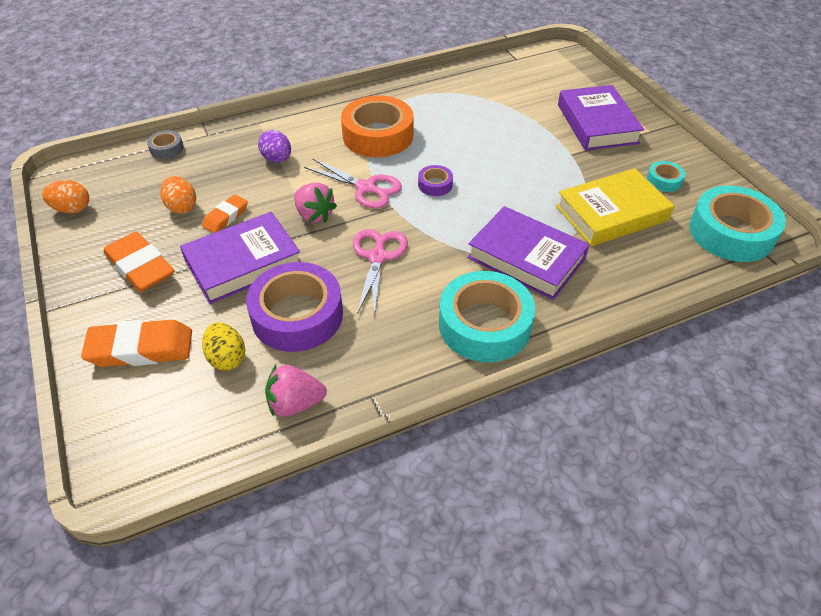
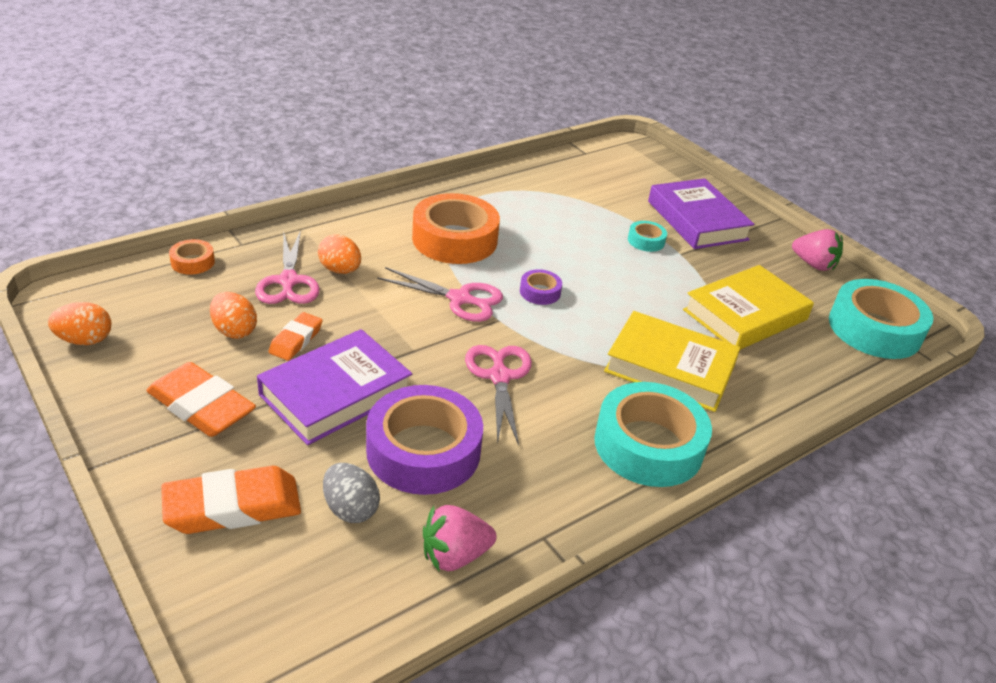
camera: 15 degrees left, 10 degrees down
(166, 149) = (192, 262): grey tape -> orange tape
(227, 358) = (350, 509): yellow egg -> grey egg
(234, 167) = (288, 281): none -> pink scissors
(277, 159) = (340, 270): purple egg -> orange egg
(314, 215) = (407, 332): pink strawberry -> pink strawberry (813, 264)
(526, 258) = (670, 368): purple book -> yellow book
(664, 180) = (787, 278): turquoise tape -> turquoise tape (646, 241)

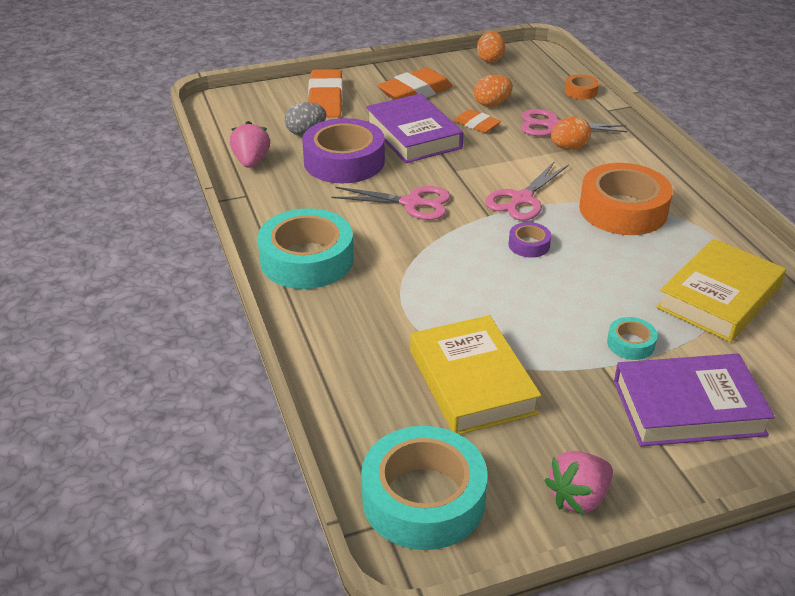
camera: 110 degrees right, 0 degrees up
(670, 368) = (397, 298): yellow book -> yellow book (719, 297)

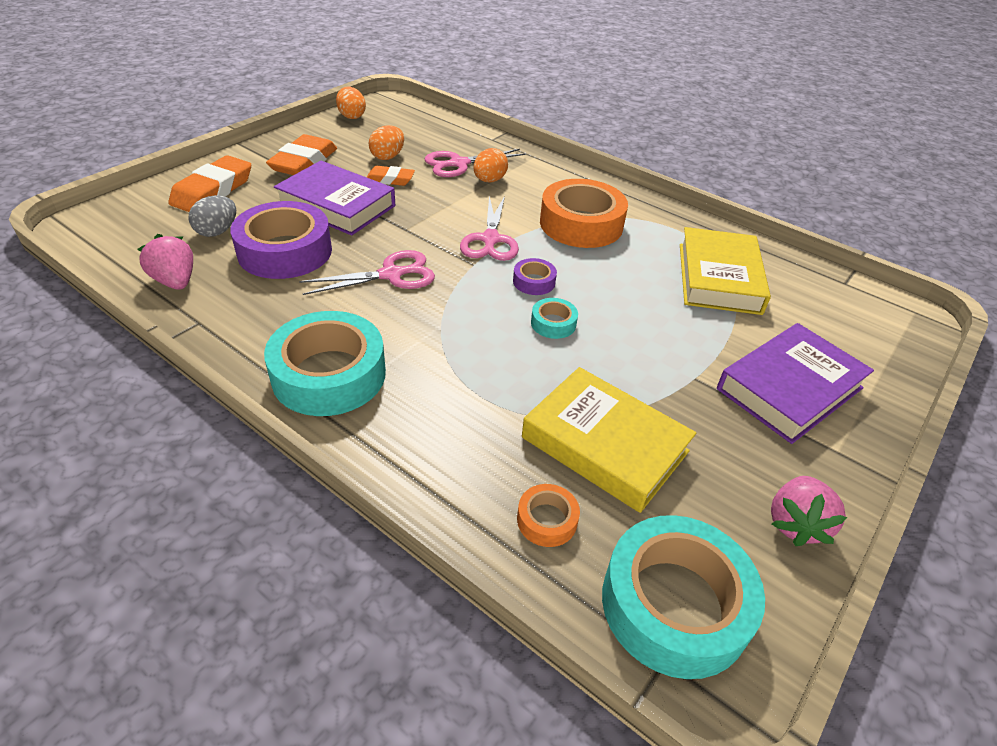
camera: 35 degrees left, 5 degrees up
(326, 99) = (213, 191): orange eraser -> orange eraser turned 60 degrees clockwise
(580, 91) = (456, 128): orange tape -> orange tape (547, 520)
(630, 343) = (696, 346): turquoise tape -> turquoise tape (553, 323)

